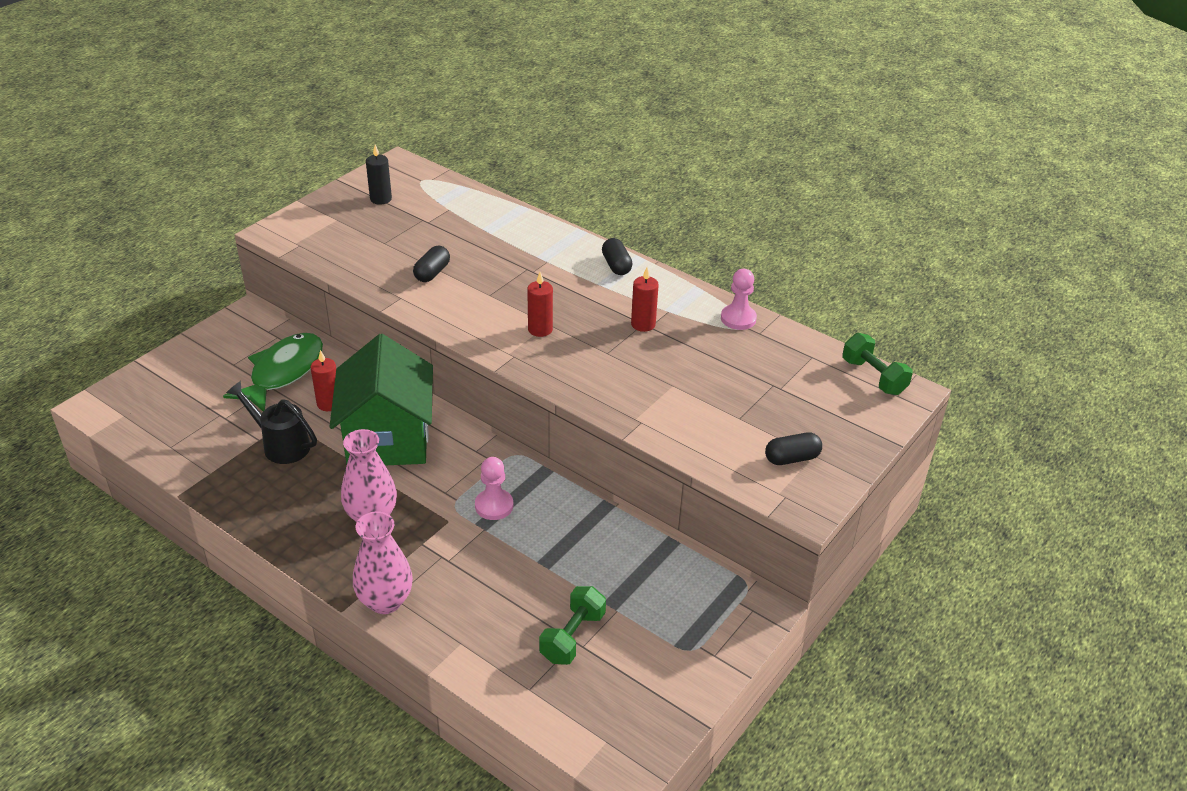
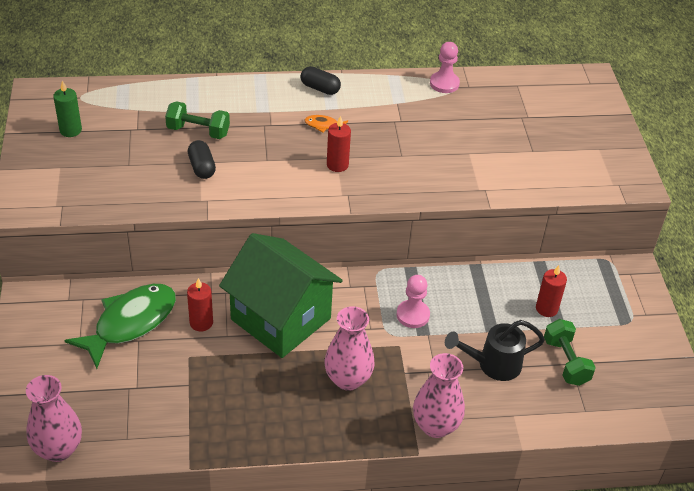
camera: 45 degrees left, 5 degrees up
(123, 423) = (58, 449): none -> pink vase
(281, 445) = (211, 376): black watering can -> black watering can (493, 364)
(283, 372) = (130, 323): green fish -> green fish turned 60 degrees clockwise
(381, 199) = (70, 130): black candle -> green candle
(575, 294) = (323, 125): none -> orange fish
(643, 324) = (395, 121): red candle -> red candle (546, 309)
(792, 458) = (592, 158): black capsule -> none
(873, 377) = (564, 78): green dumbbell -> green dumbbell (198, 131)

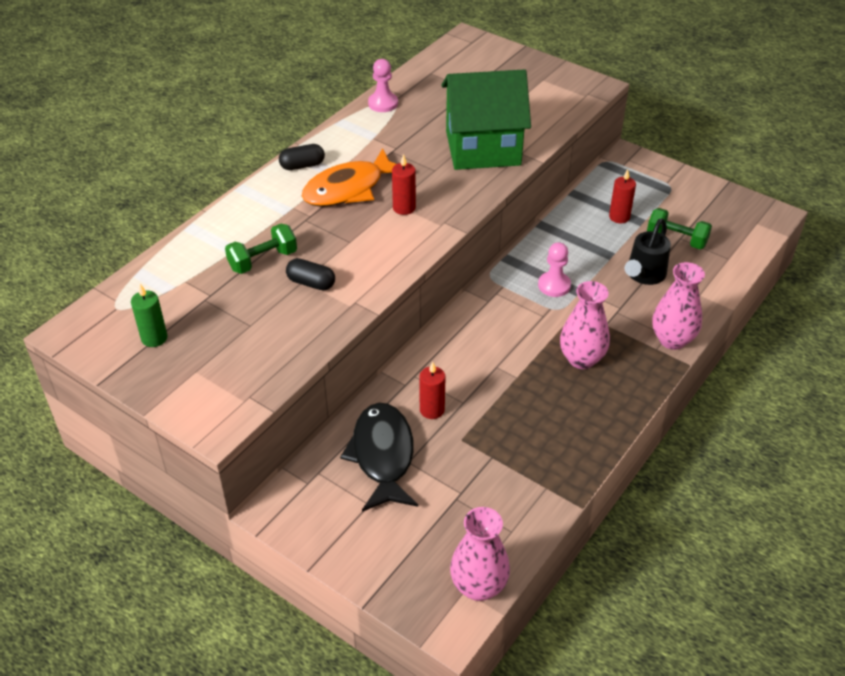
camera: 45 degrees left, 0 degrees up
(130, 323) = (382, 456): green fish -> black fish
(280, 319) = (479, 360): green house -> green house (482, 148)
(323, 125) = (349, 189): orange fish -> orange fish, size x2.48

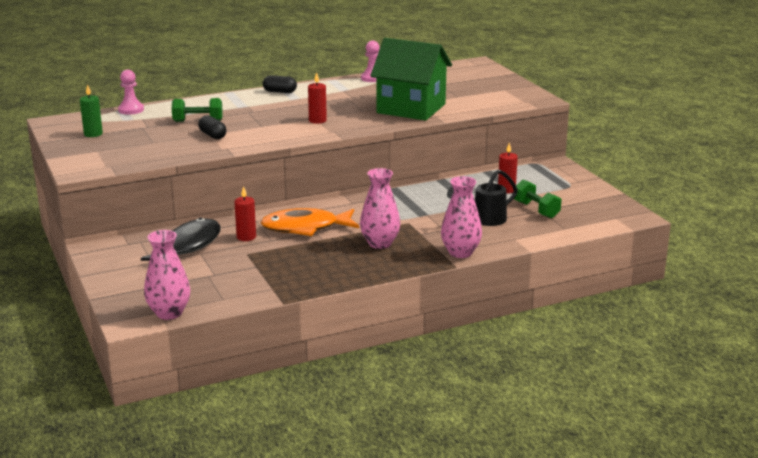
camera: 30 degrees right, 20 degrees down
(349, 189) = (294, 106): orange fish -> orange fish (305, 228)
(554, 285) = (409, 208): pink pawn -> pink pawn (131, 110)

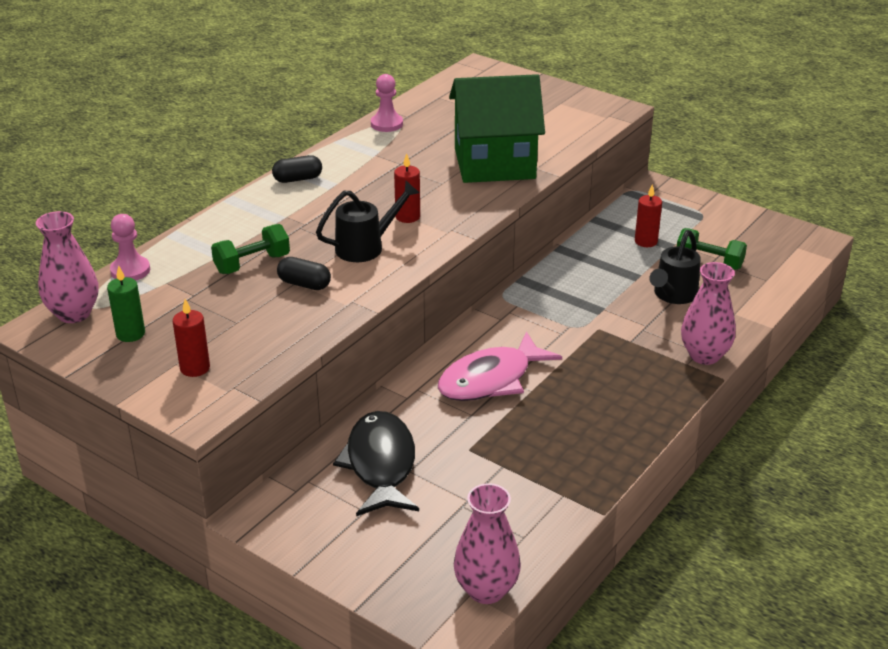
camera: 30 degrees left, 10 degrees up
(246, 237) = (436, 421): red candle -> red candle (195, 368)
(272, 128) = (366, 247): none -> black watering can
(305, 228) = (491, 379): orange fish -> pink fish
(380, 243) = (603, 373): pink vase -> pink vase (74, 314)

